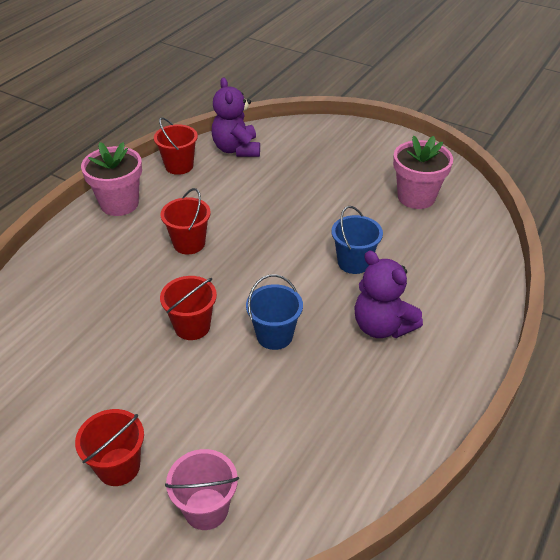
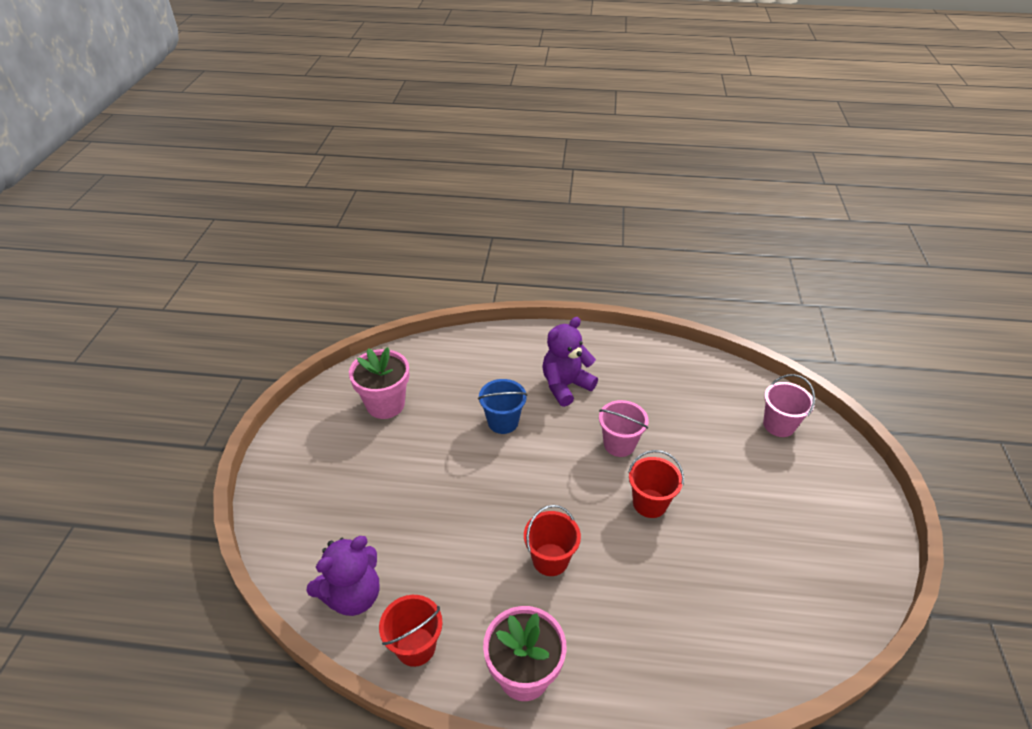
camera: 115 degrees left, 0 degrees up
(118, 466) = (798, 485): red bucket -> none
(274, 335) = (619, 444): blue bucket -> pink bucket
(382, 326) = (565, 386): purple teddy bear -> purple teddy bear turned 150 degrees counterclockwise

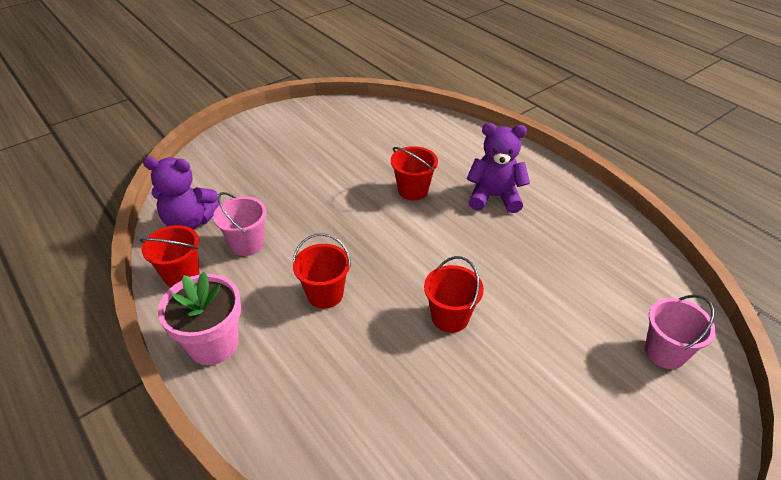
camera: 45 degrees right, 0 degrees up
(385, 404) = (350, 133): pink flower pot -> none
(503, 422) = (413, 190): blue bucket -> red bucket
(619, 444) = (482, 262): pink bucket -> pink bucket (247, 244)

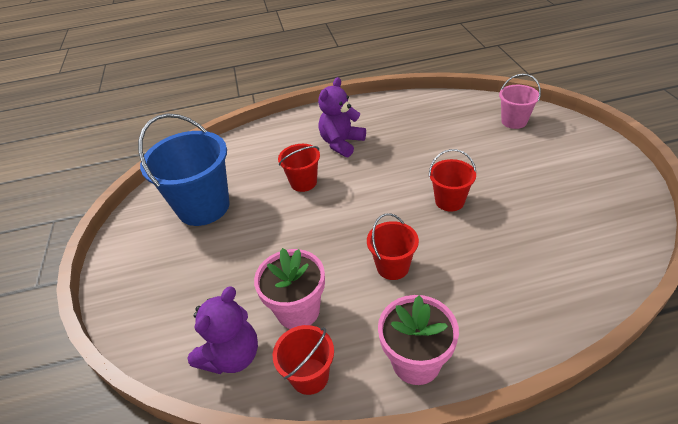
camera: 60 degrees left, 0 degrees up
(247, 244) = (298, 310): pink bucket -> pink flower pot
(344, 140) = (203, 207): none -> blue bucket

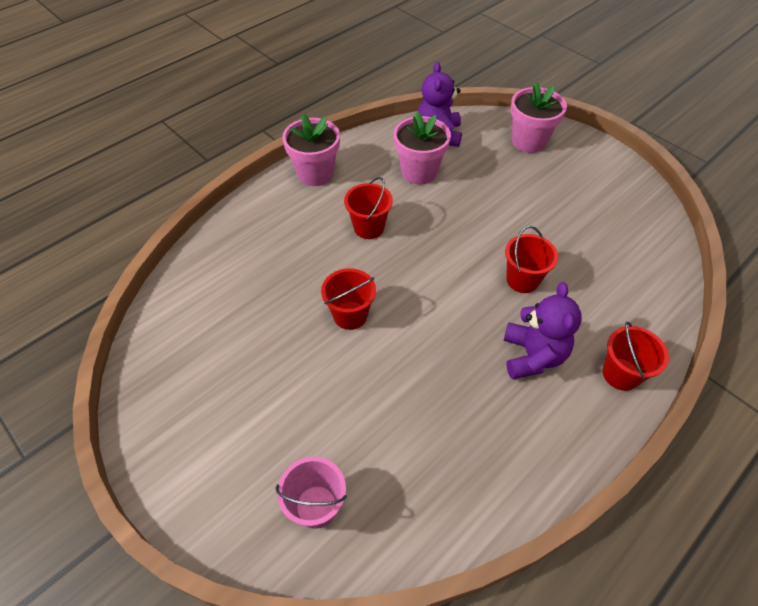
camera: 145 degrees right, 10 degrees up
(156, 300) = (529, 141): none -> pink flower pot
(203, 207) = (590, 216): blue bucket -> none
(309, 376) = (380, 143): red bucket -> red bucket (621, 374)

